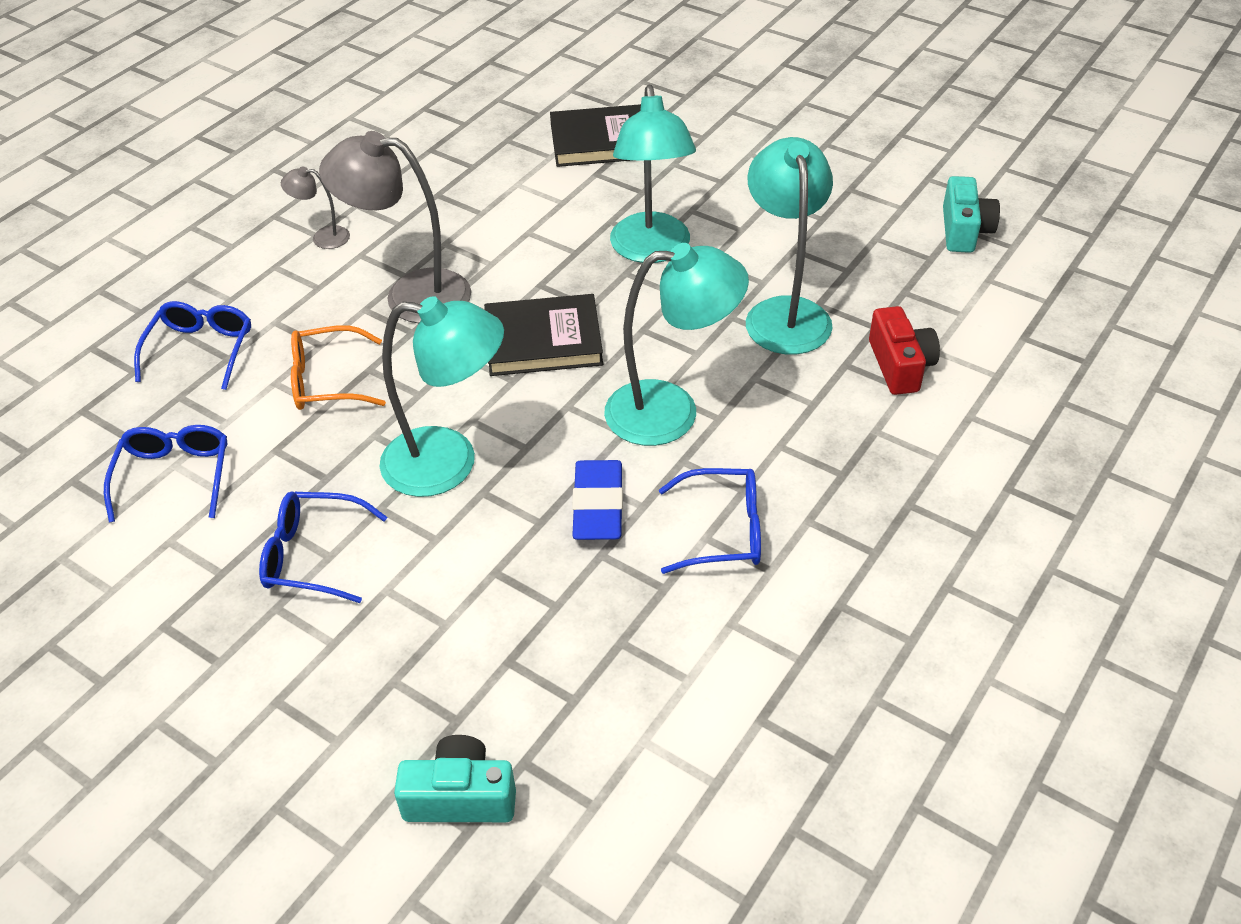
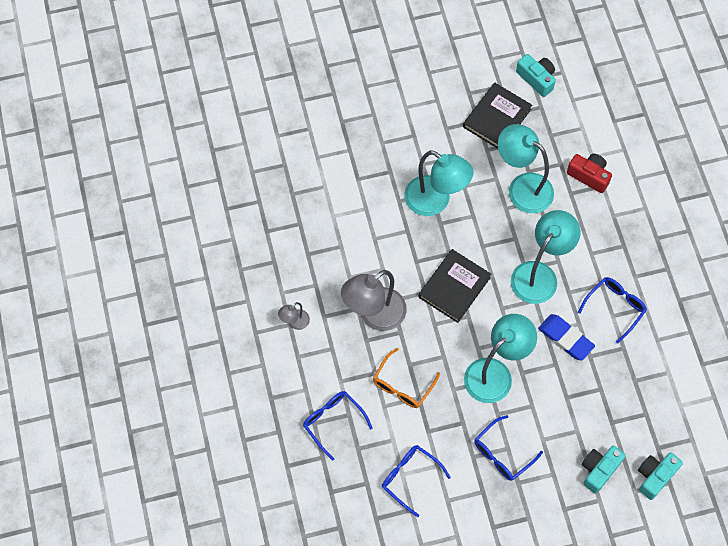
camera: 50 degrees left, 20 degrees up
(397, 702) = (599, 470): none -> turquoise camera
(600, 141) = (334, 157): black book -> black book (497, 118)

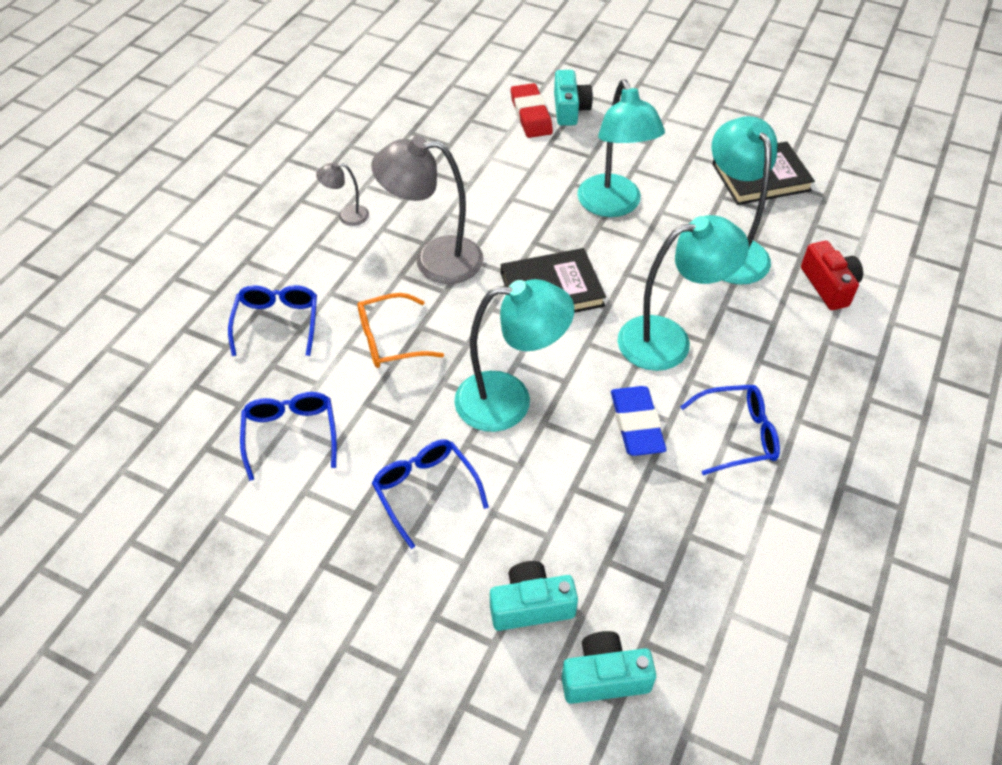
camera: 40 degrees right, 15 degrees down
(325, 163) = (531, 115): none -> red eraser
(502, 454) = (425, 490): blue glasses -> blue glasses turned 60 degrees clockwise
(536, 79) = (844, 170): turquoise camera -> turquoise camera (570, 109)

